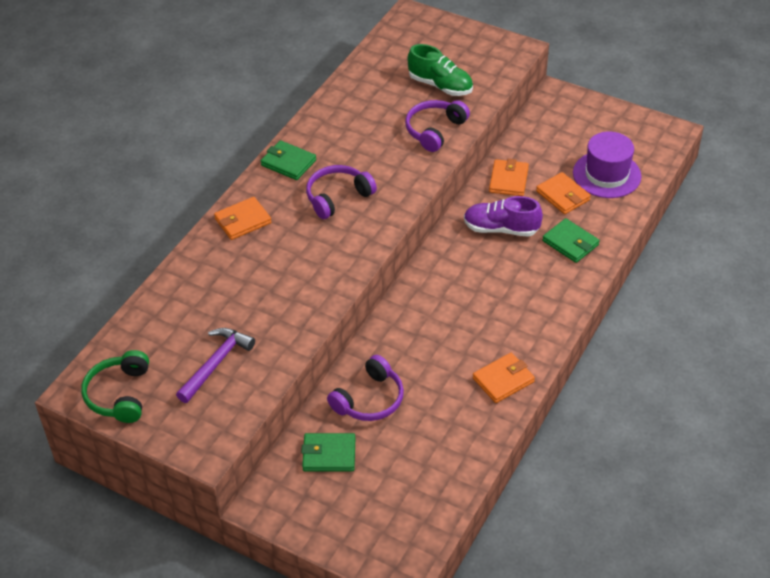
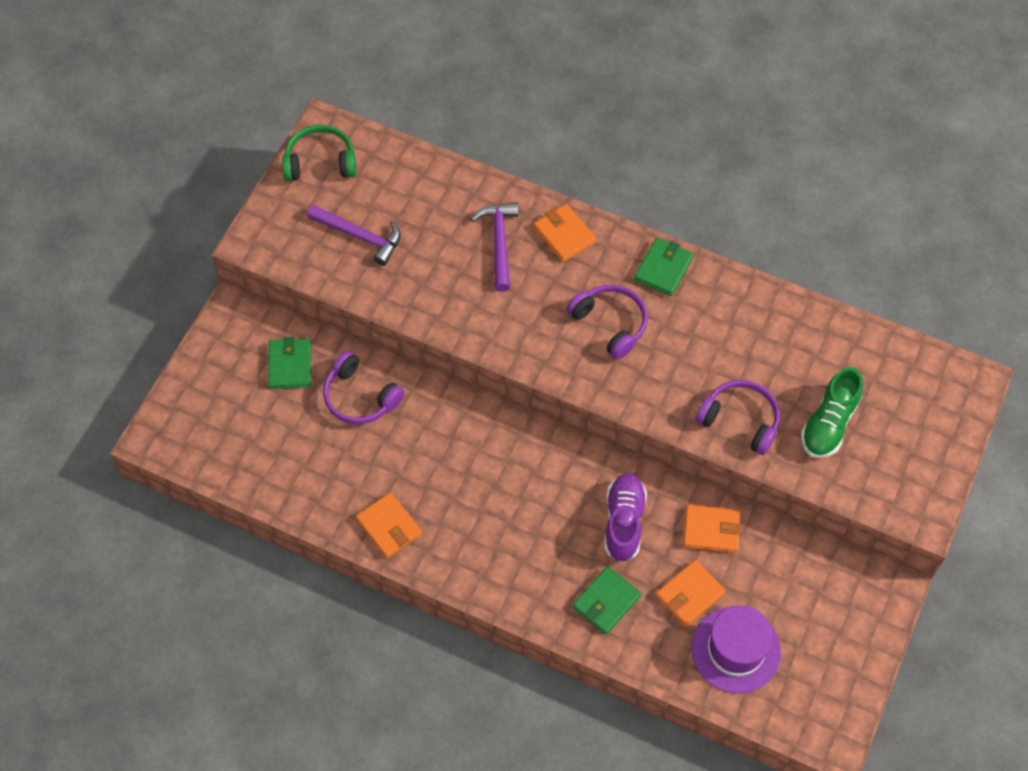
camera: 85 degrees right, 15 degrees up
(243, 263) = (499, 243): none -> purple hammer

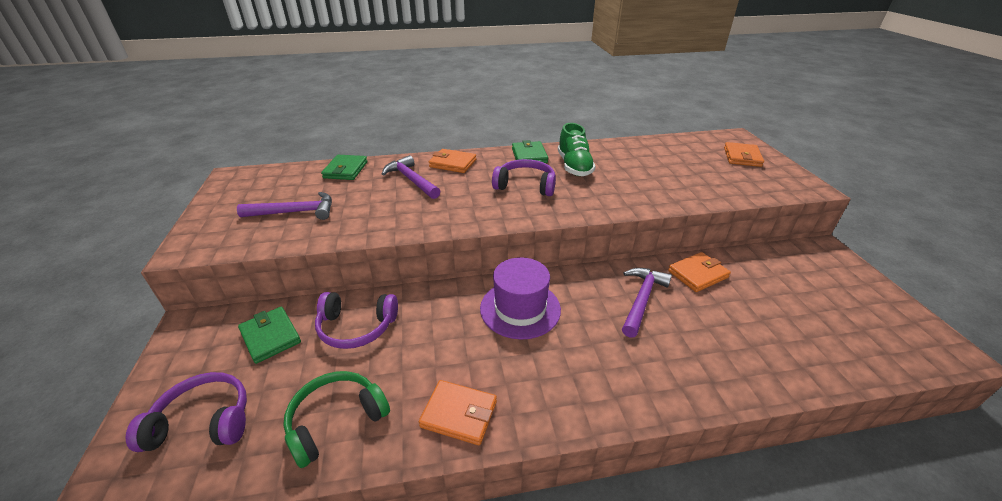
camera: 35 degrees left, 25 degrees down
(320, 162) = (236, 190): green headphones -> green headphones (336, 420)
(606, 602) = (696, 358): green wallet -> green wallet (346, 170)
(623, 522) = (641, 300): purple shoe -> purple hammer
(690, 594) = (738, 318): orange wallet -> orange wallet (742, 157)
(735, 650) = (813, 334): purple hat -> purple hat (520, 308)
(740, 420) = (658, 192): purple headphones -> purple headphones (203, 421)
(829, 424) = (703, 174): green shoe -> green shoe (574, 166)

